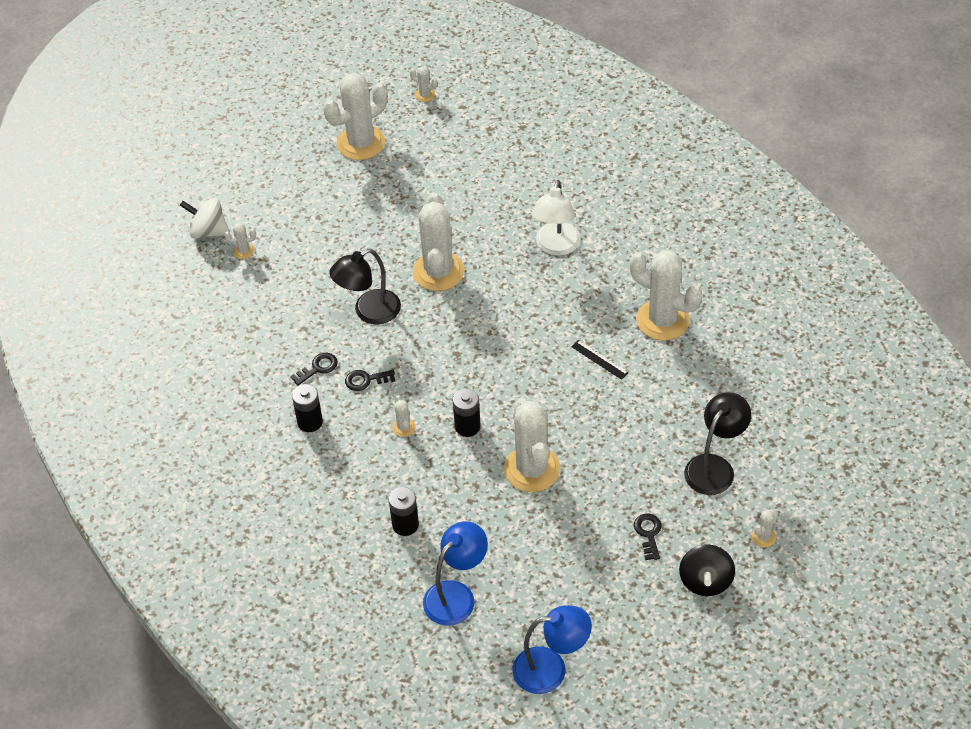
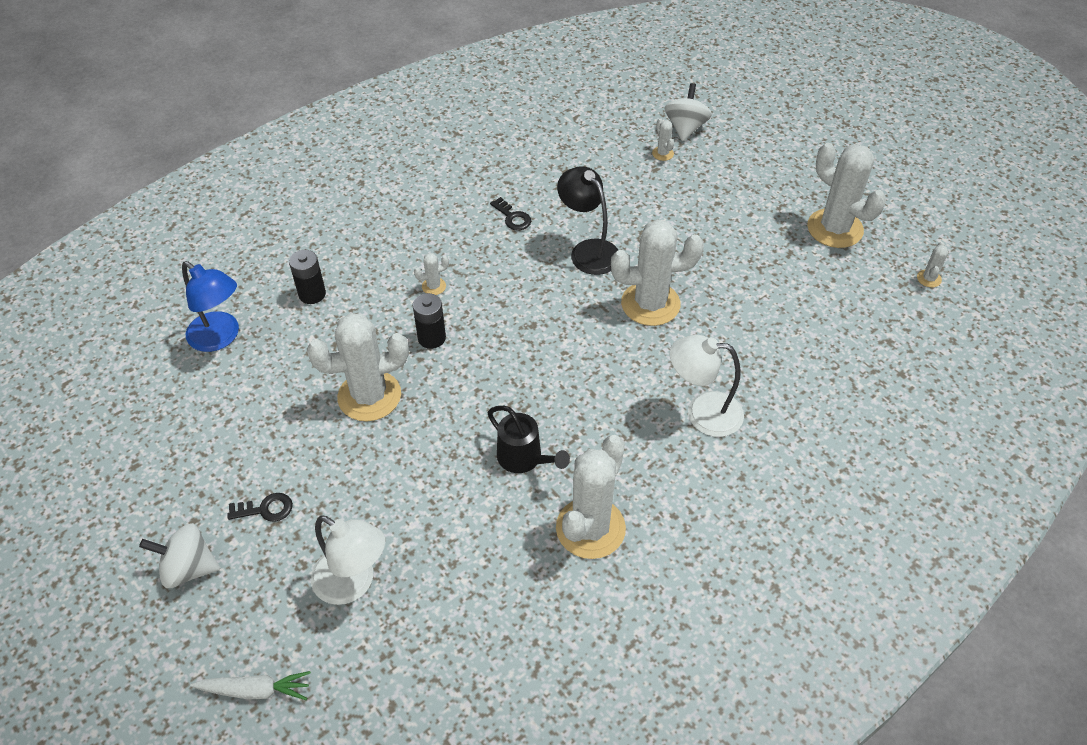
camera: 85 degrees right, 0 degrees up
(310, 422) = (445, 216): black battery -> none
(366, 380) = (496, 254): black key -> none
(551, 669) = (113, 418): blue lamp -> none
(599, 360) = (524, 459): black ruler -> black watering can
(705, 581) = (188, 568): black spinning top -> white spinning top
(714, 467) = (353, 583): black lamp -> white lamp
(763, 537) = (239, 637): white cactus -> none
(805, 521) = (255, 690): none -> white carrot

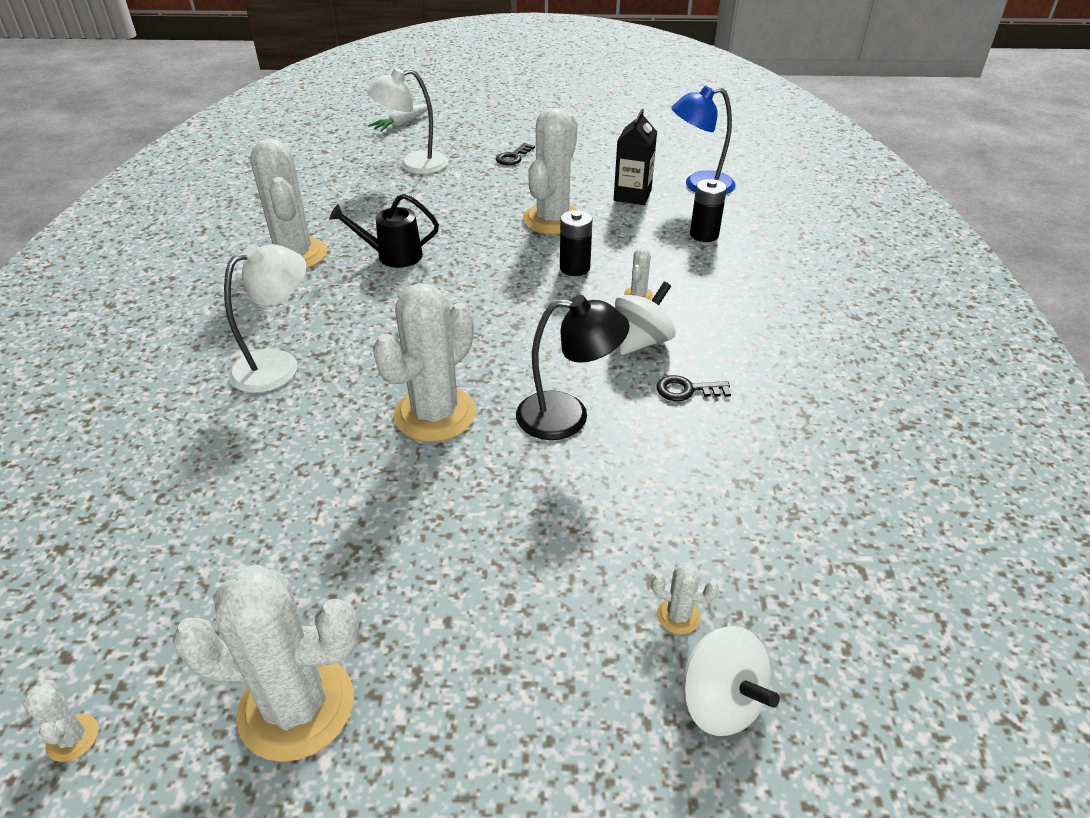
camera: 130 degrees right, 10 degrees down
(188, 568) = (508, 127): white spinning top -> white spinning top (642, 341)
(278, 370) = (632, 195): none -> black carton

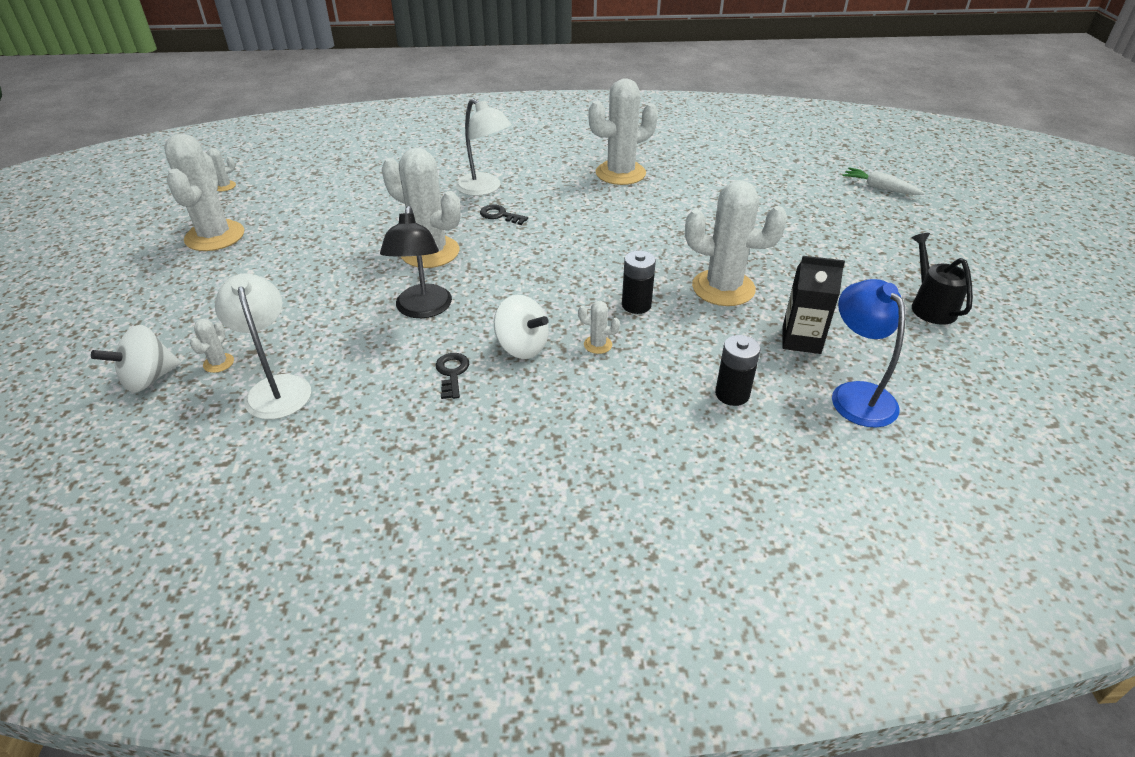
camera: 85 degrees right, 0 degrees up
(392, 256) = (630, 212): black watering can -> black watering can (930, 306)
(413, 165) = (795, 204): white lamp -> white lamp (276, 388)
(513, 157) = (847, 256): black key -> black key (500, 215)

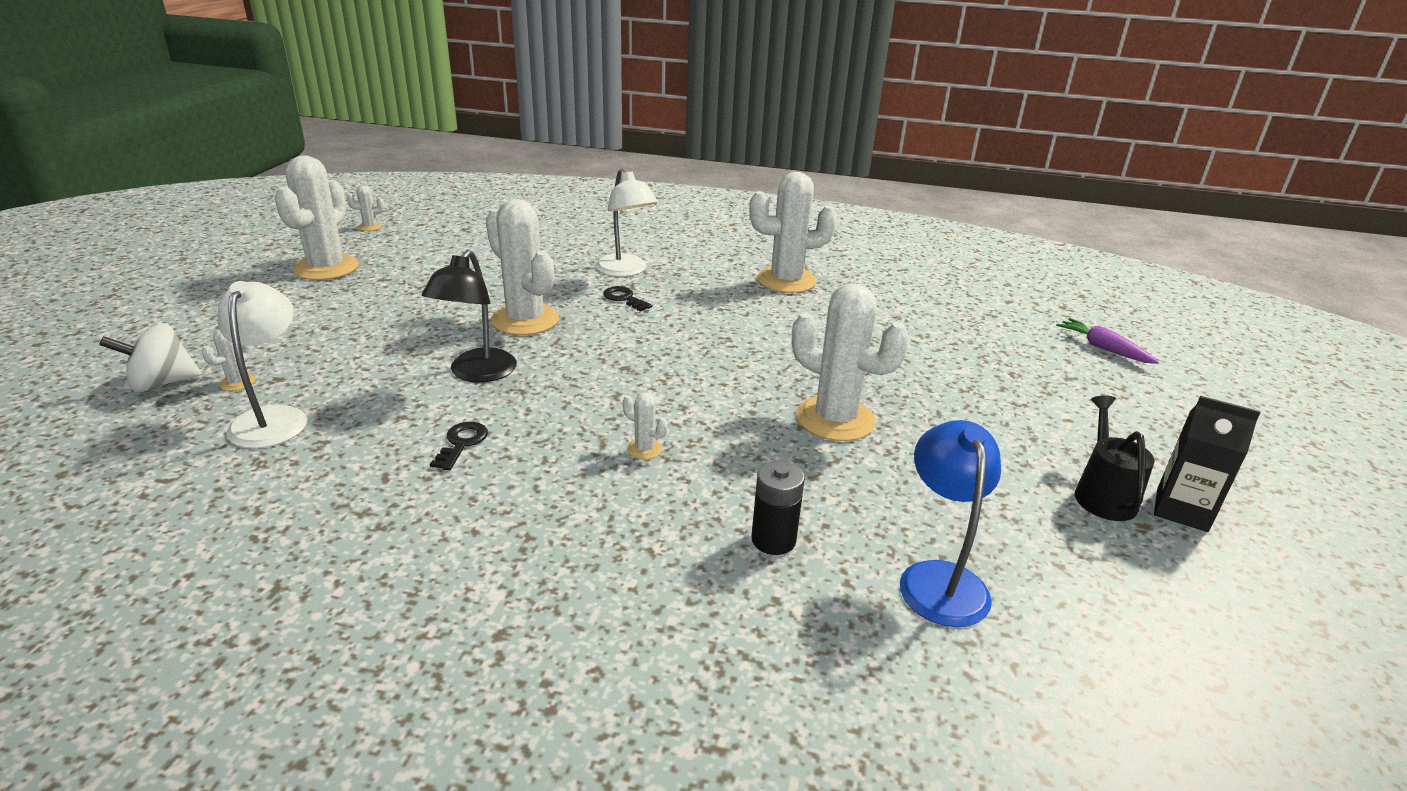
camera: 15 degrees right, 10 degrees down
(522, 347) = (557, 433): white spinning top -> none
(636, 305) = (717, 416): black battery -> none
(801, 340) = (901, 497): black carton -> black carton (1181, 510)
(880, 188) = (1103, 348): white carrot -> purple carrot

